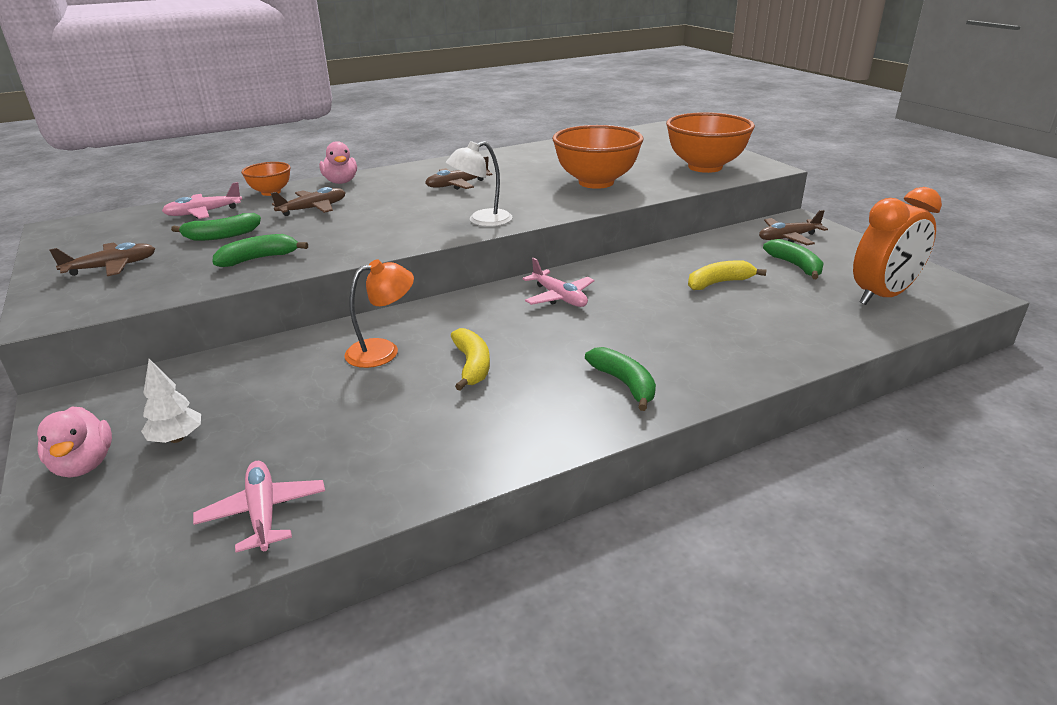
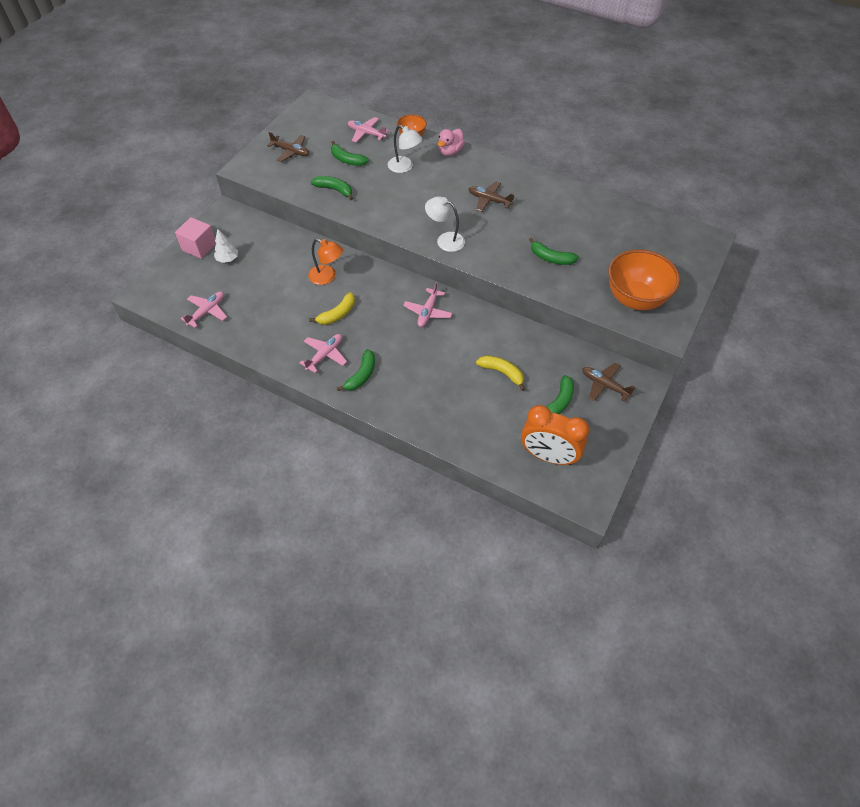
camera: 55 degrees right, 25 degrees up
(84, 464) = (199, 247): pink duck -> pink cube
(313, 209) = (404, 167): brown plane -> white lamp
(545, 404) = (325, 355): none -> pink plane
(596, 182) = (551, 258): orange bowl -> green banana

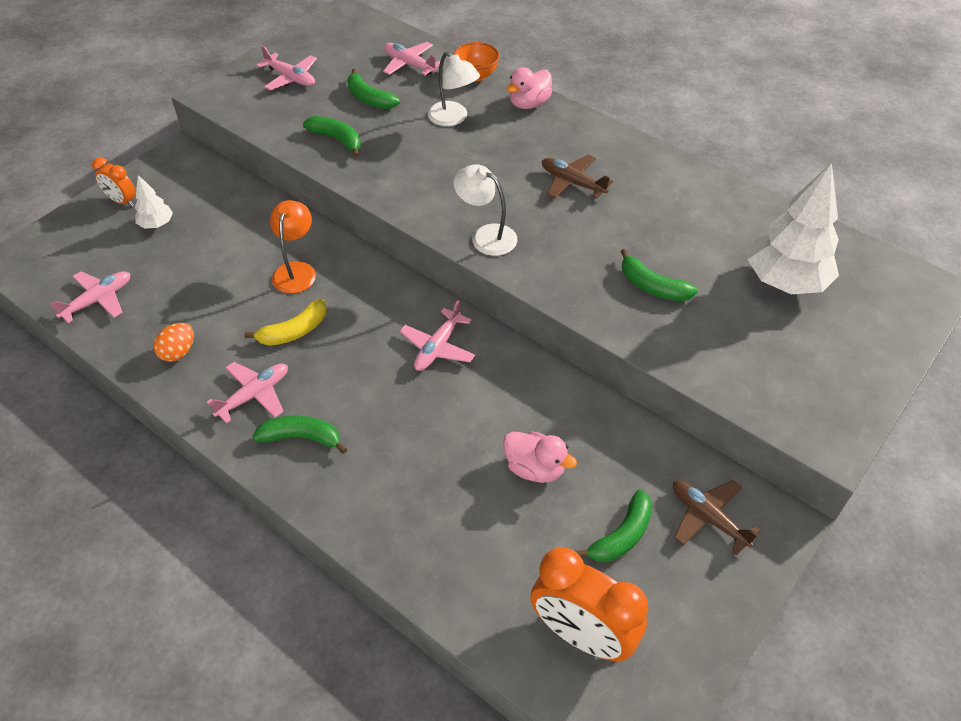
camera: 10 degrees right, 5 degrees down
(199, 247) = (122, 201): pink cube -> orange clock
(269, 336) = (178, 352): none -> orange egg
(291, 151) = (291, 78): brown plane -> pink plane
(327, 277) = (296, 270): orange lamp -> orange lamp turned 120 degrees counterclockwise
(361, 375) = (302, 437): green banana -> green banana turned 120 degrees counterclockwise
(502, 373) = (535, 468): yellow banana -> pink duck
(627, 245) = (785, 281): none -> white tree
(635, 299) = (783, 374): orange bowl -> none

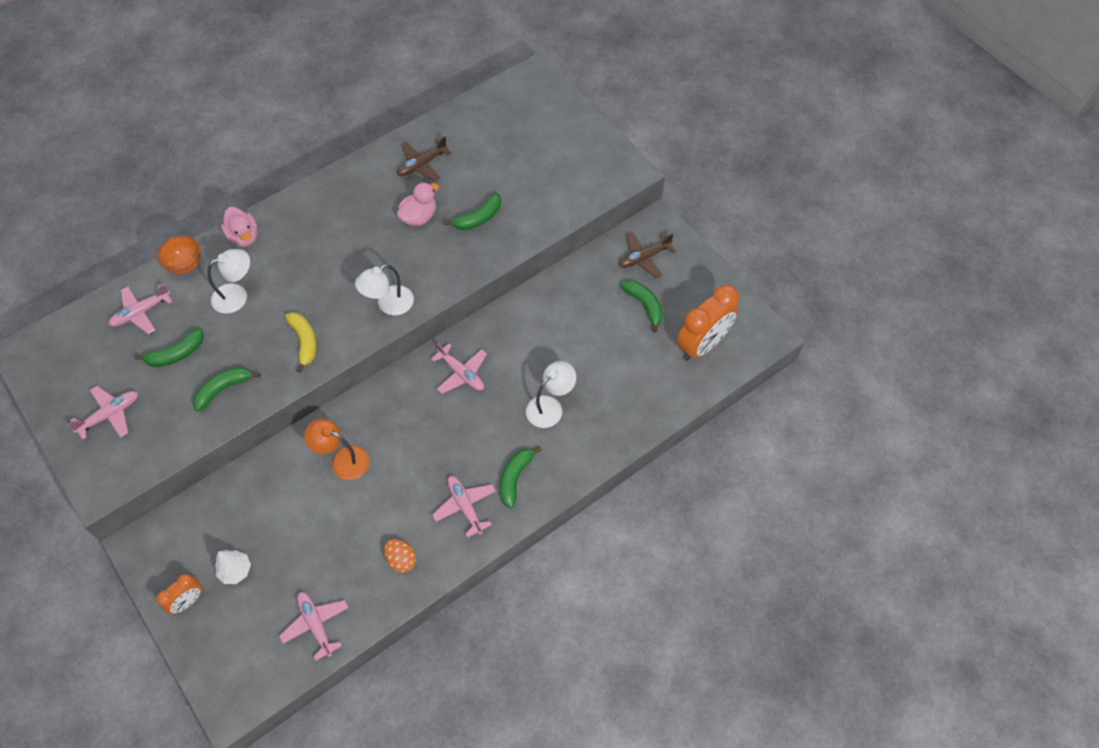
camera: 75 degrees left, 10 degrees up
(294, 331) = (410, 470): yellow banana -> yellow banana (304, 342)
(415, 453) = (550, 406): none -> white lamp
(535, 468) = (583, 339): pink duck -> pink duck (419, 217)
(572, 182) = (354, 234): brown plane -> brown plane (422, 165)
(785, 281) = (500, 144): white tree -> none

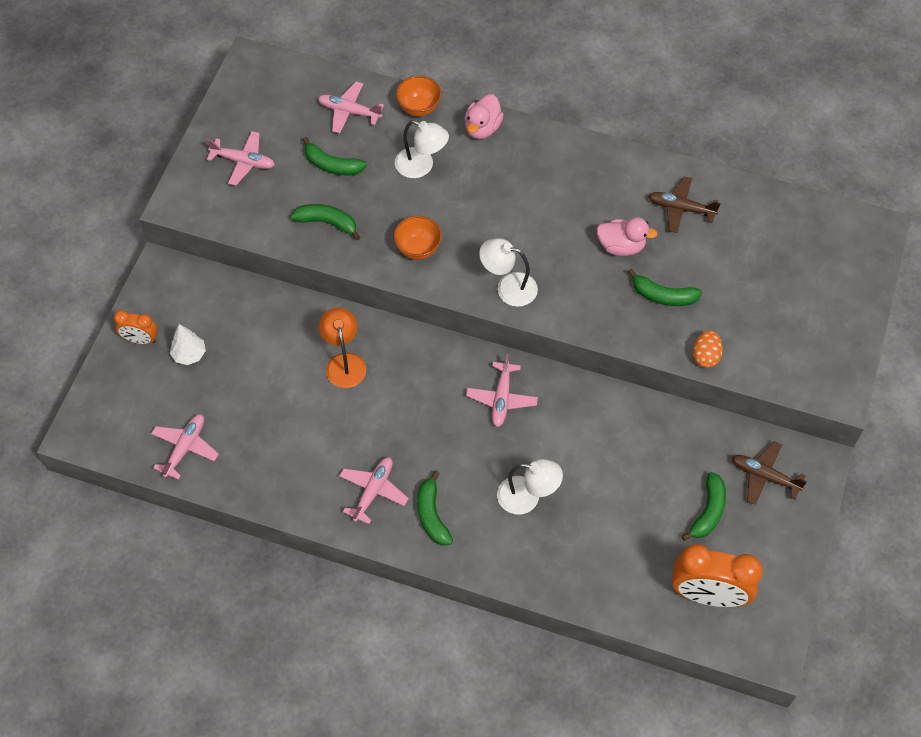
camera: 55 degrees right, 0 degrees up
(304, 342) = (418, 249): yellow banana -> orange bowl
(401, 560) = (287, 474): orange egg -> orange egg (705, 356)
(515, 478) = (432, 515): green banana -> green banana turned 90 degrees counterclockwise

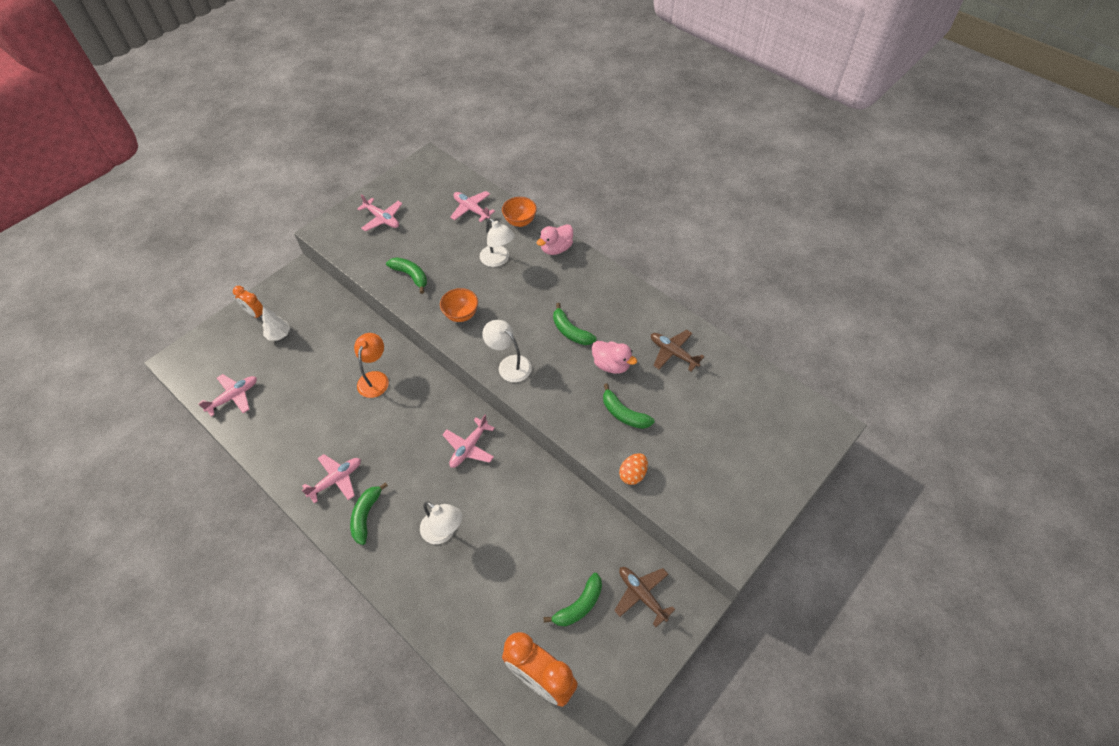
camera: 25 degrees right, 5 degrees down
(332, 165) = (438, 239): green banana -> green banana (570, 331)

